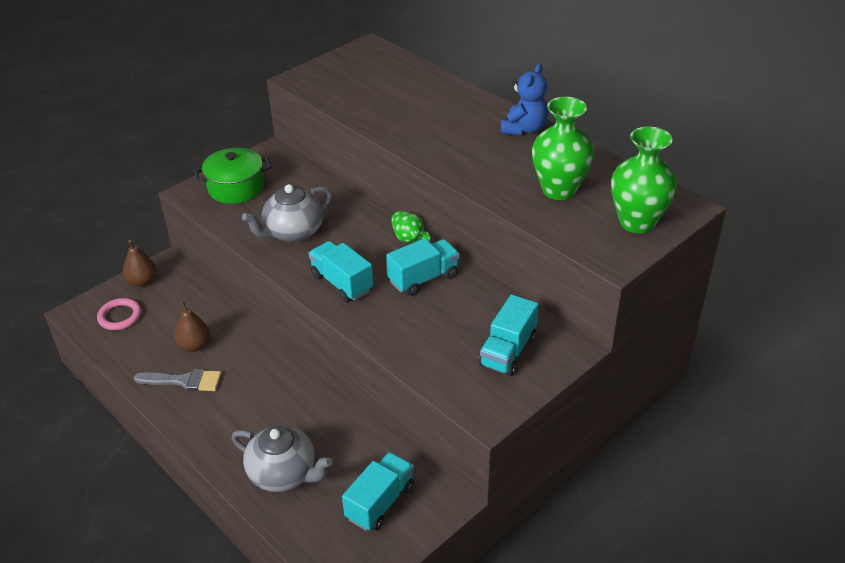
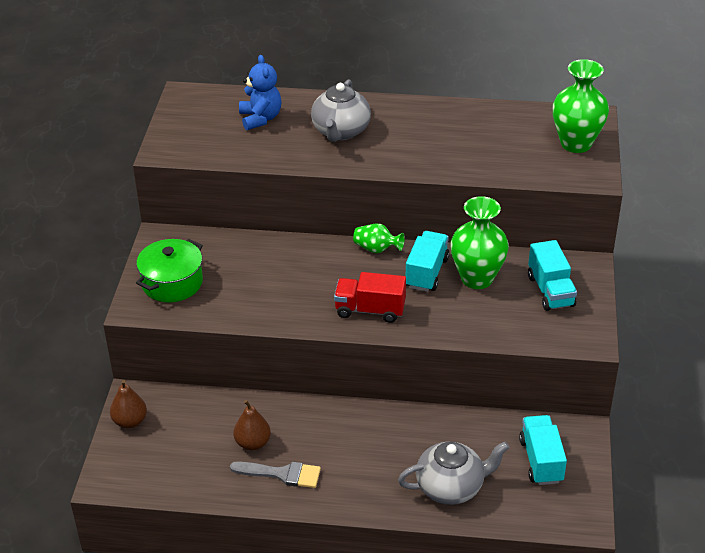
camera: 40 degrees left, 0 degrees up
(120, 316) = (151, 461): pink ring -> none
(184, 381) = (282, 474): grey brush -> grey brush turned 45 degrees clockwise
(293, 232) = (275, 293): grey teapot -> grey teapot (340, 131)
(342, 283) = (370, 310): turquoise truck -> red truck
(524, 129) = (409, 110): blue teddy bear -> blue teddy bear (260, 118)
(559, 190) = (496, 146): green vase -> green vase (477, 278)

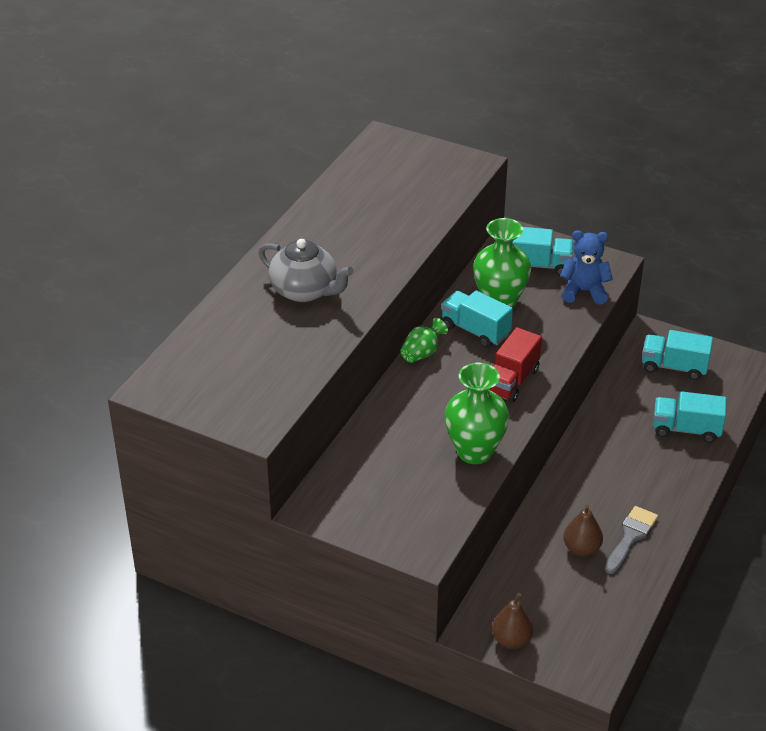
camera: 70 degrees left, 0 degrees up
(172, 283) = (397, 514): green pot -> none
(260, 118) = (242, 341): blue teddy bear -> blue teddy bear (584, 291)
(451, 487) = (686, 429): grey teapot -> turquoise truck
(576, 144) = (419, 158): green vase -> green vase (474, 451)

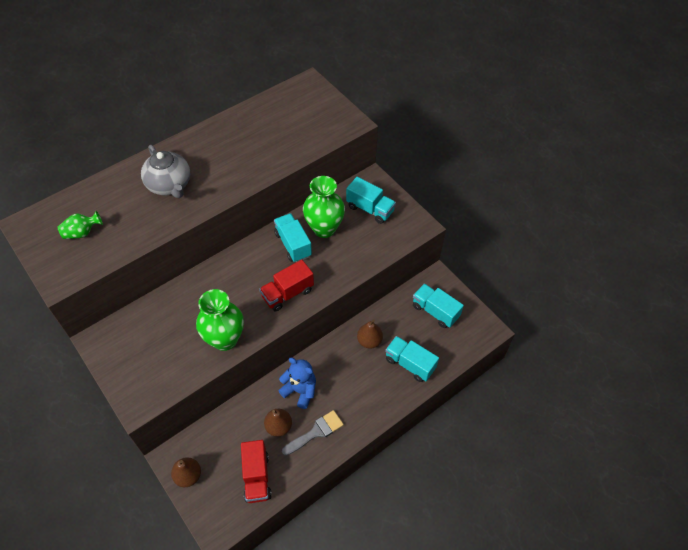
camera: 25 degrees right, 15 degrees up
(422, 353) = (247, 249): green vase -> green vase (82, 233)
(584, 291) = (385, 241): blue teddy bear -> blue teddy bear (300, 390)
(596, 608) = (256, 477): none -> red truck
(620, 424) = (369, 341): none -> brown pear

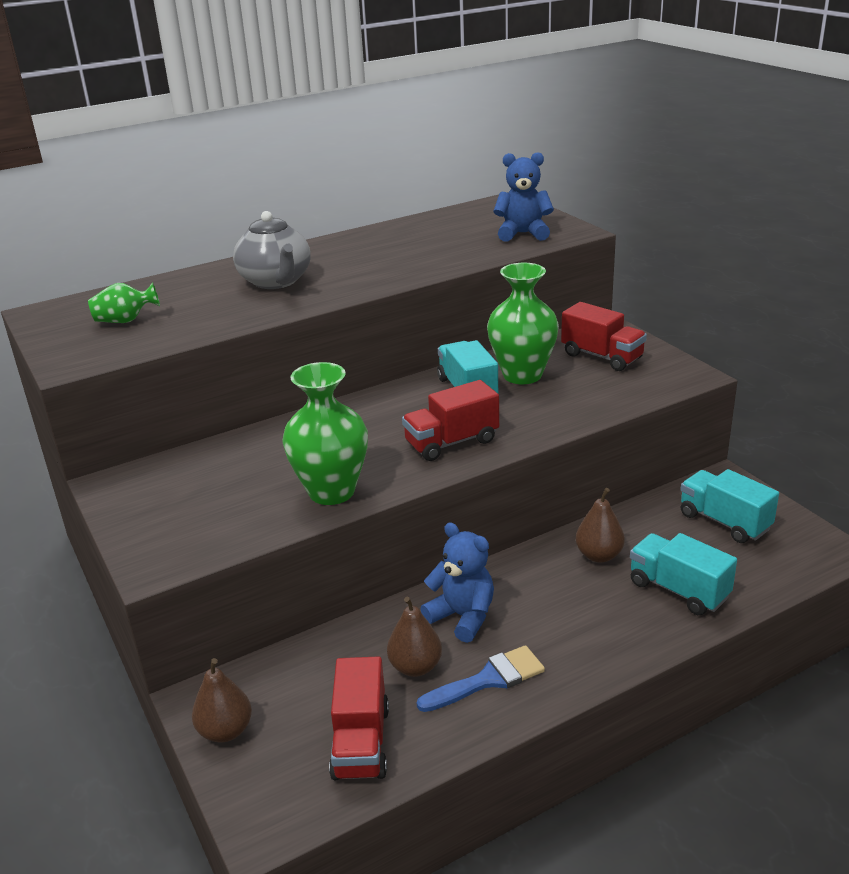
camera: 10 degrees right, 25 degrees down
(316, 432) = (488, 679): grey brush -> blue brush
(320, 125) = (523, 234): none -> blue teddy bear
(370, 209) = (602, 356): turquoise truck -> red truck

